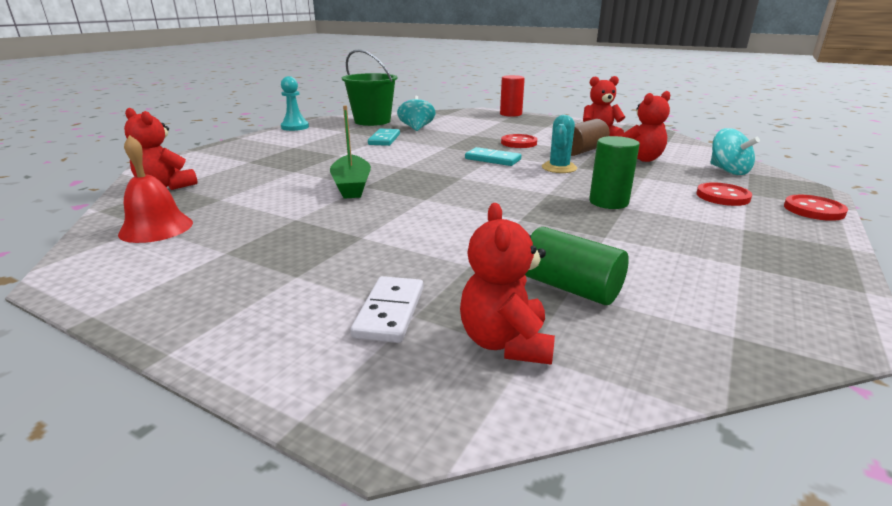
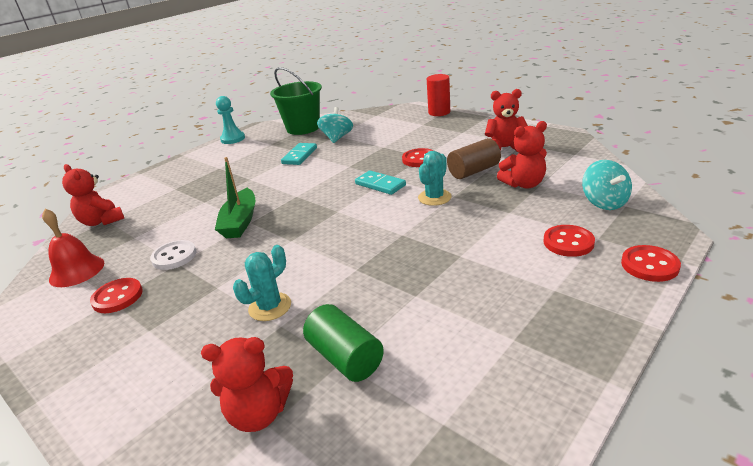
camera: 15 degrees right, 5 degrees up
(231, 249) = (117, 297): none -> red button
(286, 213) = (174, 256): none -> white button
(390, 312) = (194, 374): white domino -> none
(443, 250) = (270, 307): none -> turquoise cactus
(505, 342) = (259, 413): red teddy bear -> red teddy bear turned 105 degrees counterclockwise
(608, 202) = (449, 248): green cylinder -> none

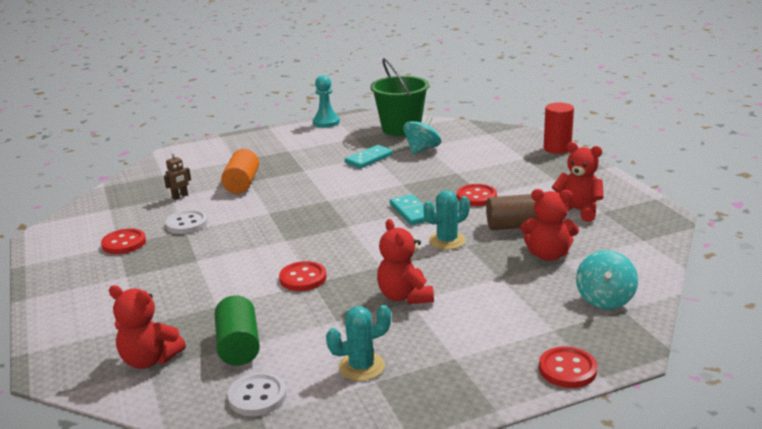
camera: 25 degrees right, 5 degrees down
(77, 271) = (111, 212): red bell -> none
(102, 221) = (158, 174): red teddy bear -> red teddy bear (405, 296)
(144, 234) = (180, 196): none -> brown robot
(200, 205) = (242, 183): none -> orange cylinder
(240, 222) = (261, 210): green boat -> none
(270, 307) = (221, 289): turquoise cactus -> turquoise cactus (361, 366)
(419, 404) = (257, 396): none -> white button
(568, 242) = (519, 324): red button -> red button (303, 278)

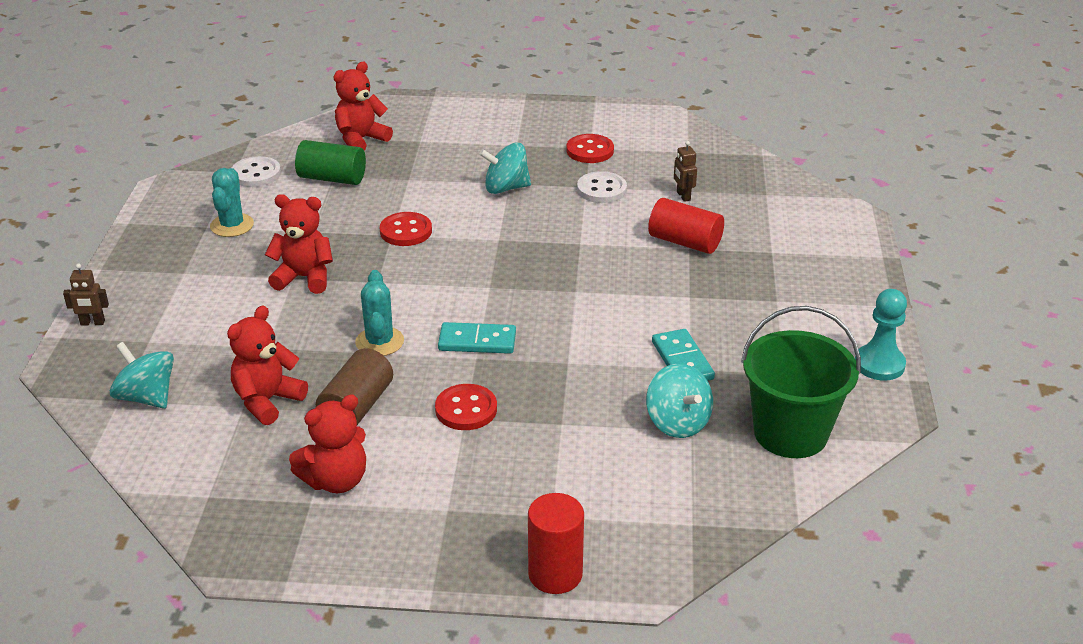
camera: 115 degrees right, 10 degrees up
(206, 259) = (506, 188): none -> turquoise spinning top
(242, 183) = (685, 242): orange cylinder -> red cylinder
(567, 369) = (92, 323): red button -> brown robot

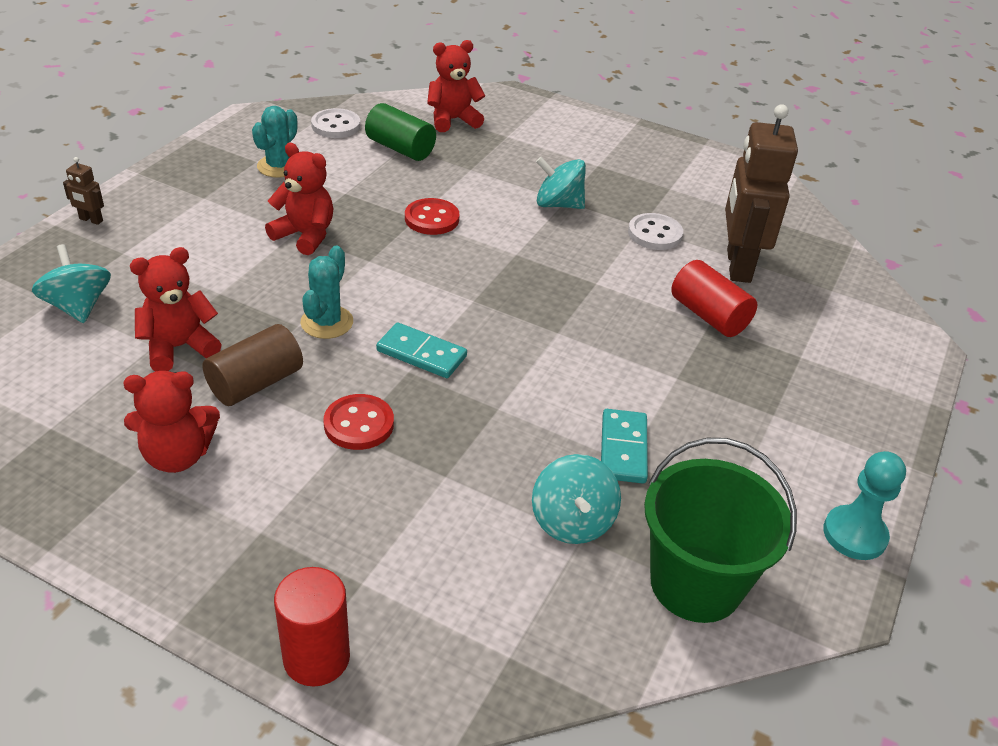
camera: 20 degrees right, 5 degrees up
(590, 151) = (668, 191): red button -> none
(683, 196) = (737, 265): brown robot -> brown robot, size x2.49

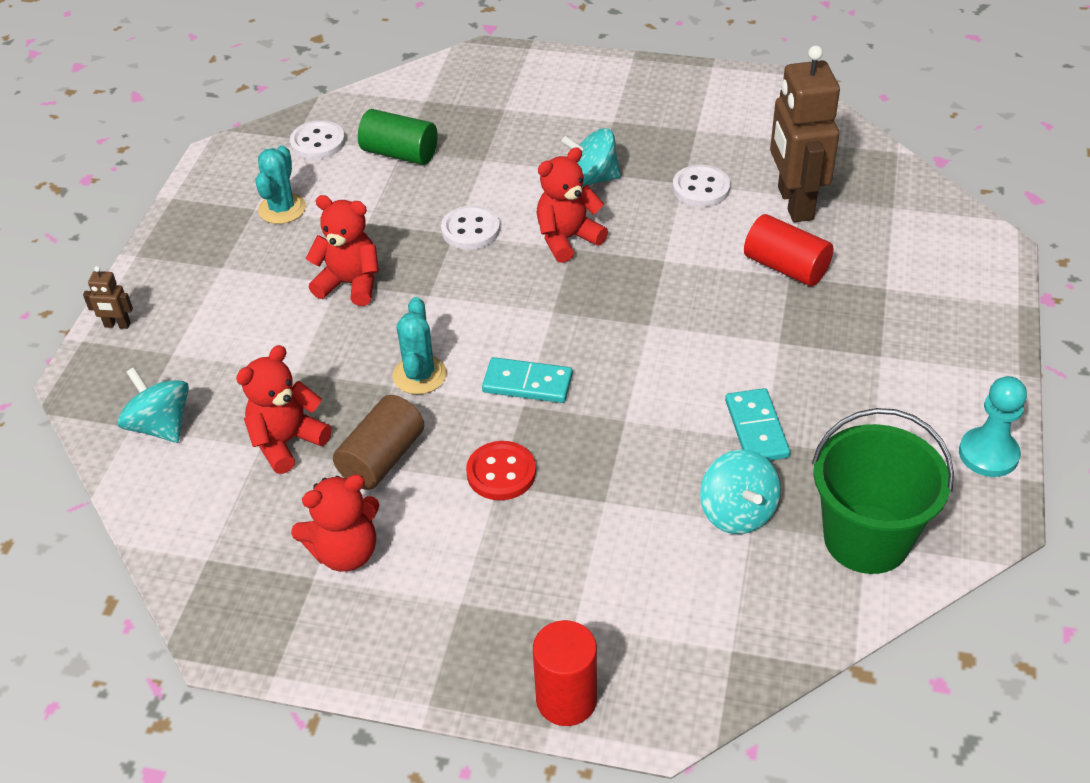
camera: 10 degrees left, 5 degrees up
(432, 219) = (470, 230): red button -> white button
(453, 120) = (439, 103): red teddy bear -> red teddy bear (567, 239)

